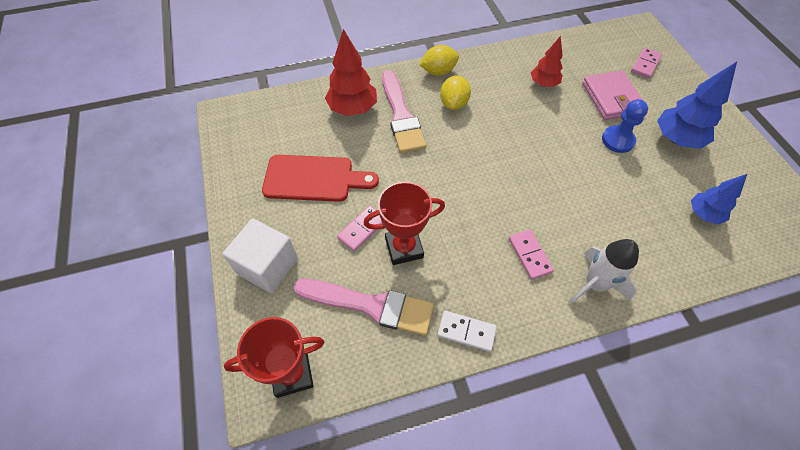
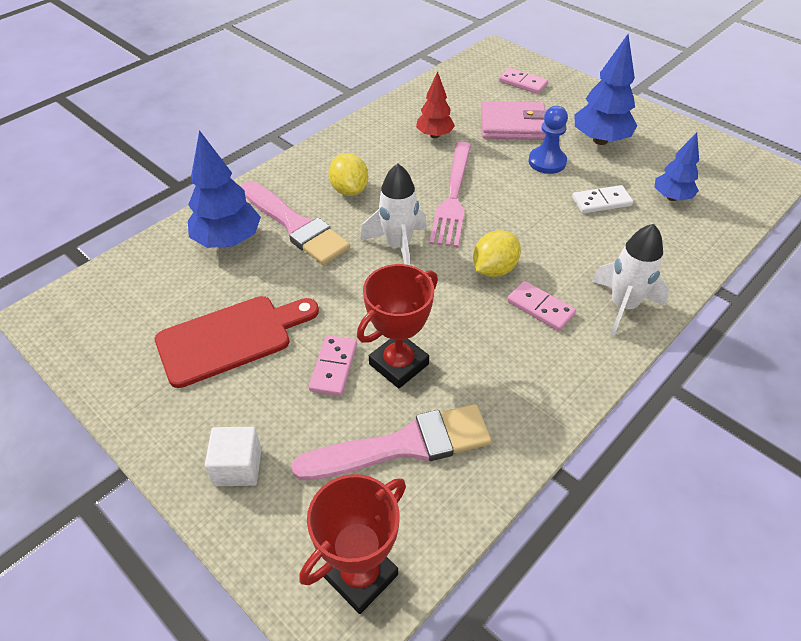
camera: 30 degrees left, 10 degrees down
(267, 266) = (238, 467): white cube -> white cube, size x0.64
(352, 109) = (228, 241): red tree -> blue tree
(438, 71) = (308, 163): yellow lemon -> yellow lemon (494, 269)
(459, 161) = (398, 246): none -> white rocket
(466, 331) = (530, 417): white domino -> white domino (601, 201)
(524, 139) = (453, 197): none -> pink fork
(611, 98) = (513, 125): pink wallet -> pink wallet turned 45 degrees counterclockwise
(645, 64) = (523, 83): pink domino -> pink domino turned 60 degrees counterclockwise

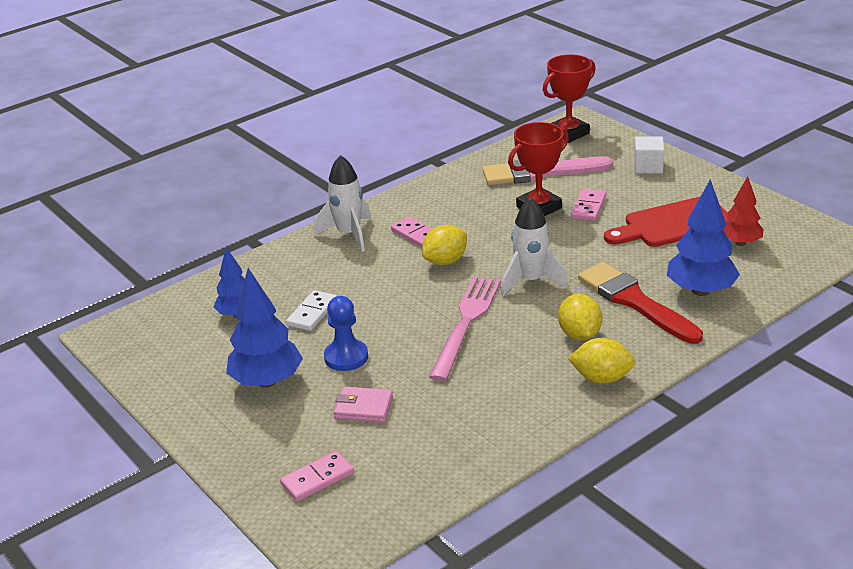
camera: 170 degrees left, 15 degrees down
(295, 225) = (635, 302): pink brush -> red brush
(333, 153) = (601, 378): none -> yellow lemon
(434, 135) = (470, 397): red tree -> red tree (740, 243)
(513, 125) = (363, 407): pink wallet -> pink wallet, size x0.62
(523, 83) = (317, 479): pink domino -> pink domino turned 75 degrees counterclockwise
(601, 201) = (312, 313): white domino -> white domino turned 60 degrees counterclockwise

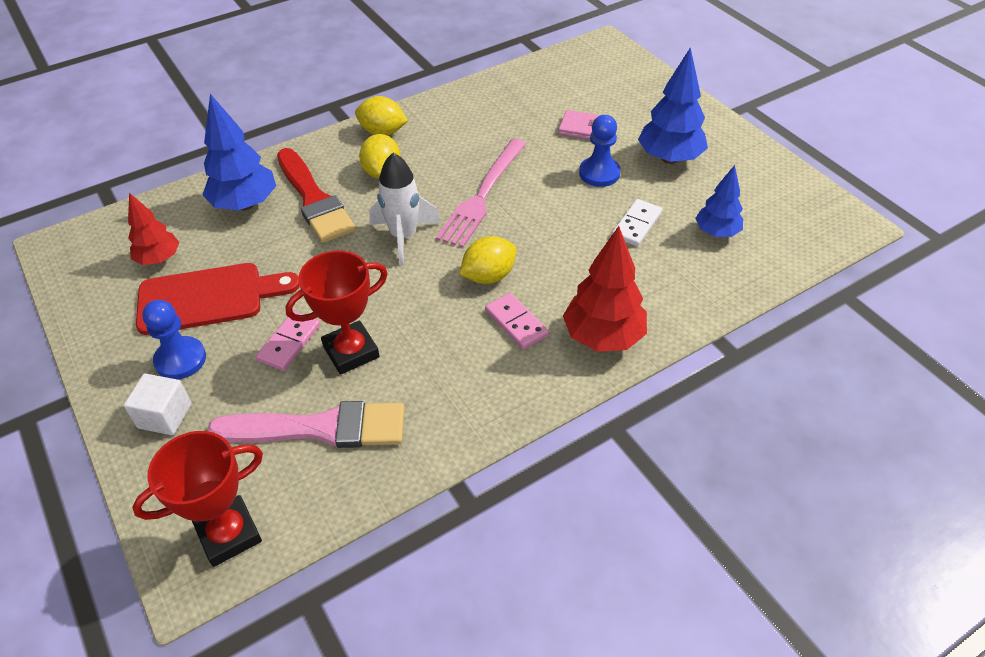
camera: 175 degrees left, 15 degrees up
(317, 479) = (616, 84): pink domino -> none
(349, 234) = (603, 337): white rocket -> red tree
(662, 191) = (180, 359): none -> blue pawn

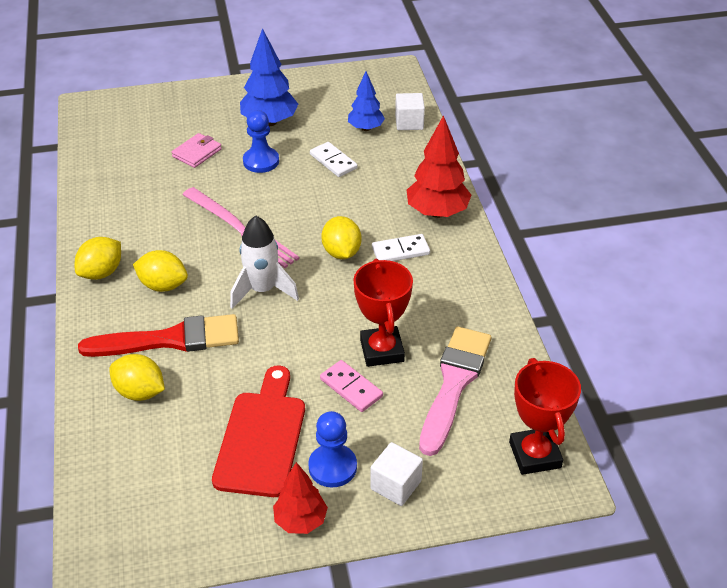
camera: 70 degrees left, 5 degrees down
(159, 259) = (180, 471): red tree -> red tree (300, 520)
(245, 204) = (140, 392): blue tree -> yellow lemon
(516, 323) = (400, 251): pink domino -> white domino
(757, 266) = (409, 122): none -> white cube

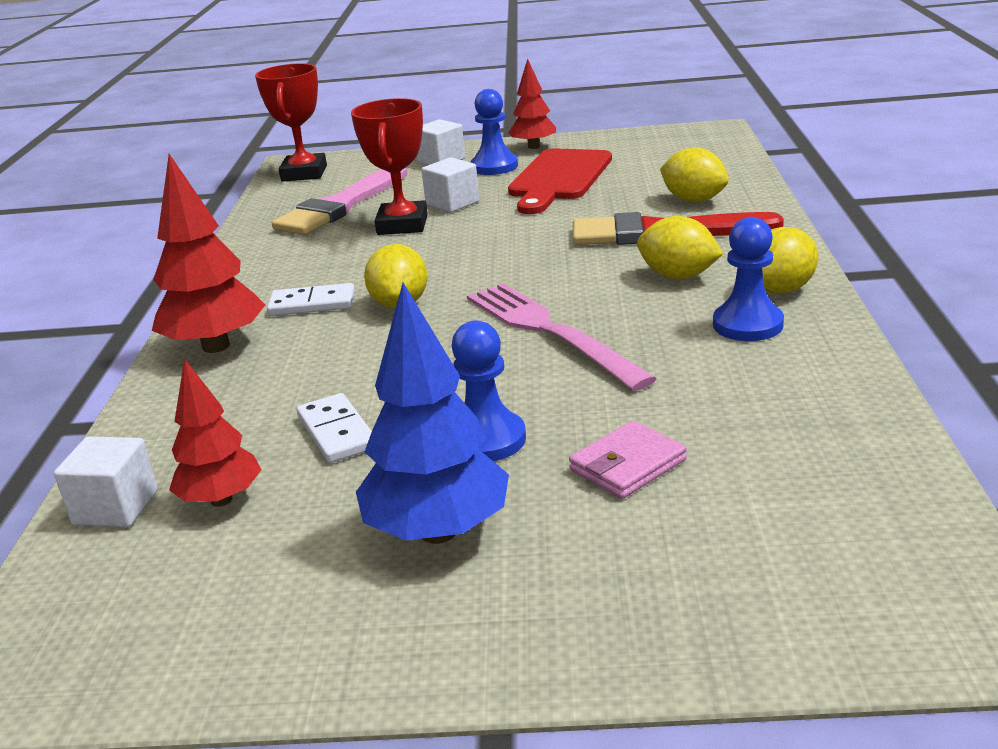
camera: 165 degrees left, 15 degrees down
(128, 240) = (747, 325): none -> blue pawn
(262, 290) = (531, 270): white rocket -> none
(351, 388) = (452, 203): pink domino -> white cube
(366, 128) = (221, 500): blue tree -> red tree

